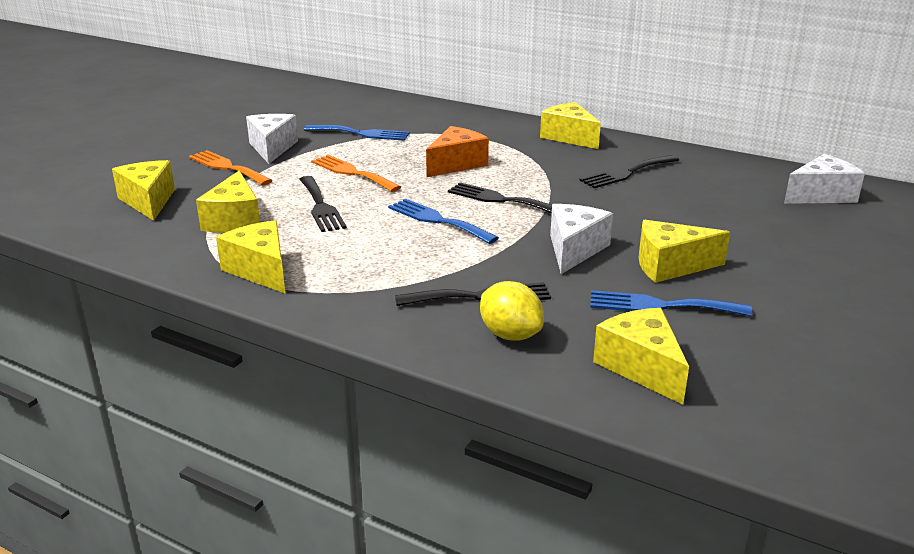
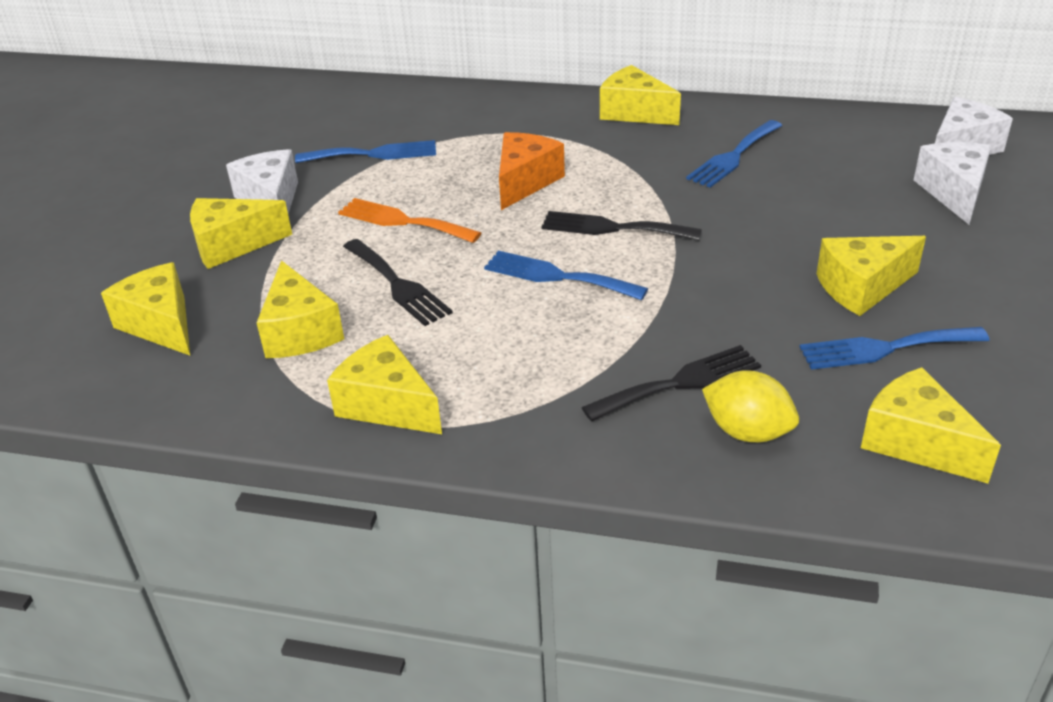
camera: 15 degrees left, 10 degrees up
(227, 167) = (232, 245): orange fork -> yellow cheese
(574, 249) = (743, 287): white cheese -> white cheese (954, 192)
(627, 173) = (733, 156): black fork -> blue fork

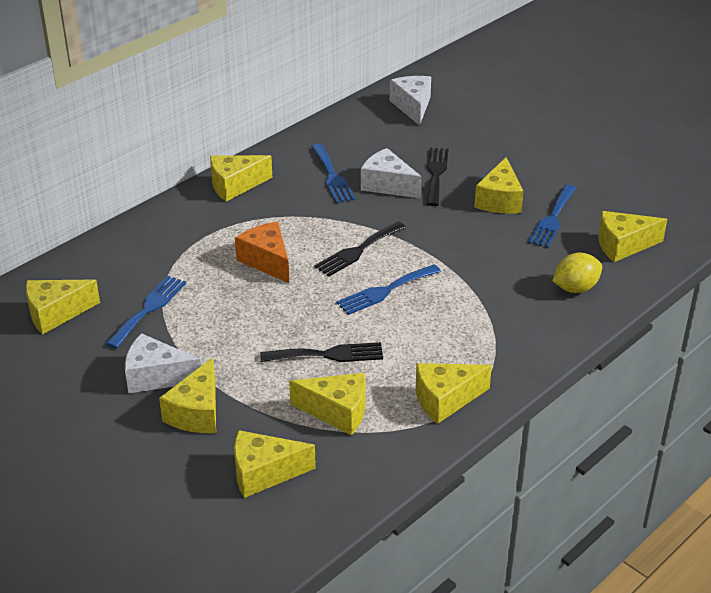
camera: 60 degrees left, 0 degrees up
(322, 115) = (56, 313): none -> yellow cheese
(403, 221) = (256, 327): orange fork -> none
(679, 383) = (521, 291): black fork -> black fork (436, 174)
(954, 192) = (450, 131): white cheese -> white cheese (387, 185)

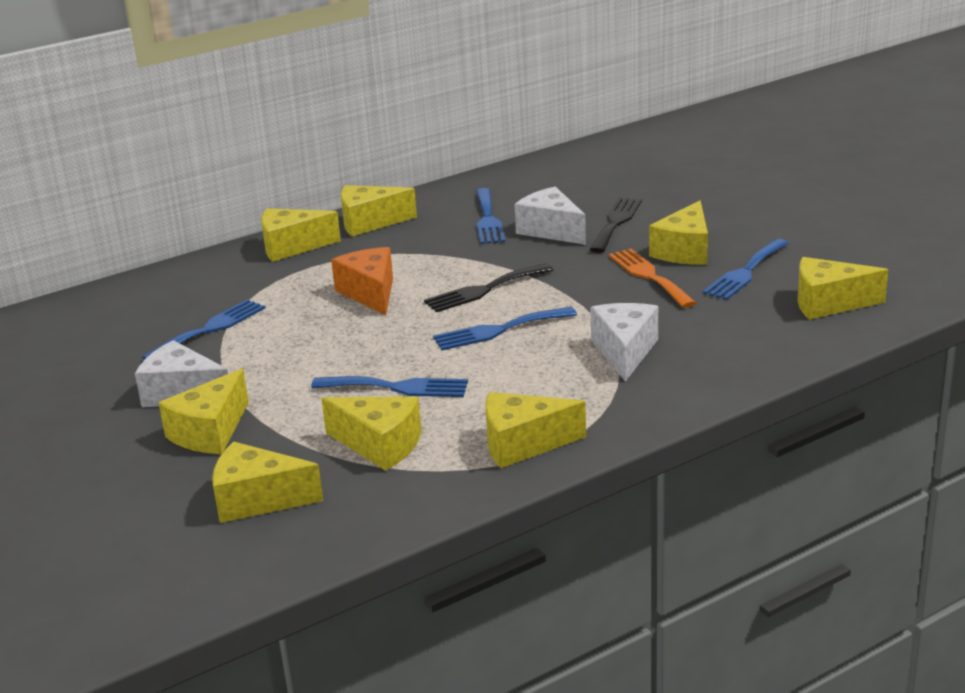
camera: 15 degrees right, 10 degrees down
(56, 313) = (103, 327): yellow cheese -> yellow cheese (292, 247)
(327, 355) = (397, 387): black fork -> blue fork
(412, 106) = (616, 160): white cheese -> white cheese (624, 351)
(481, 228) = (649, 276): none -> orange fork
(575, 288) = (746, 342): yellow lemon -> none

